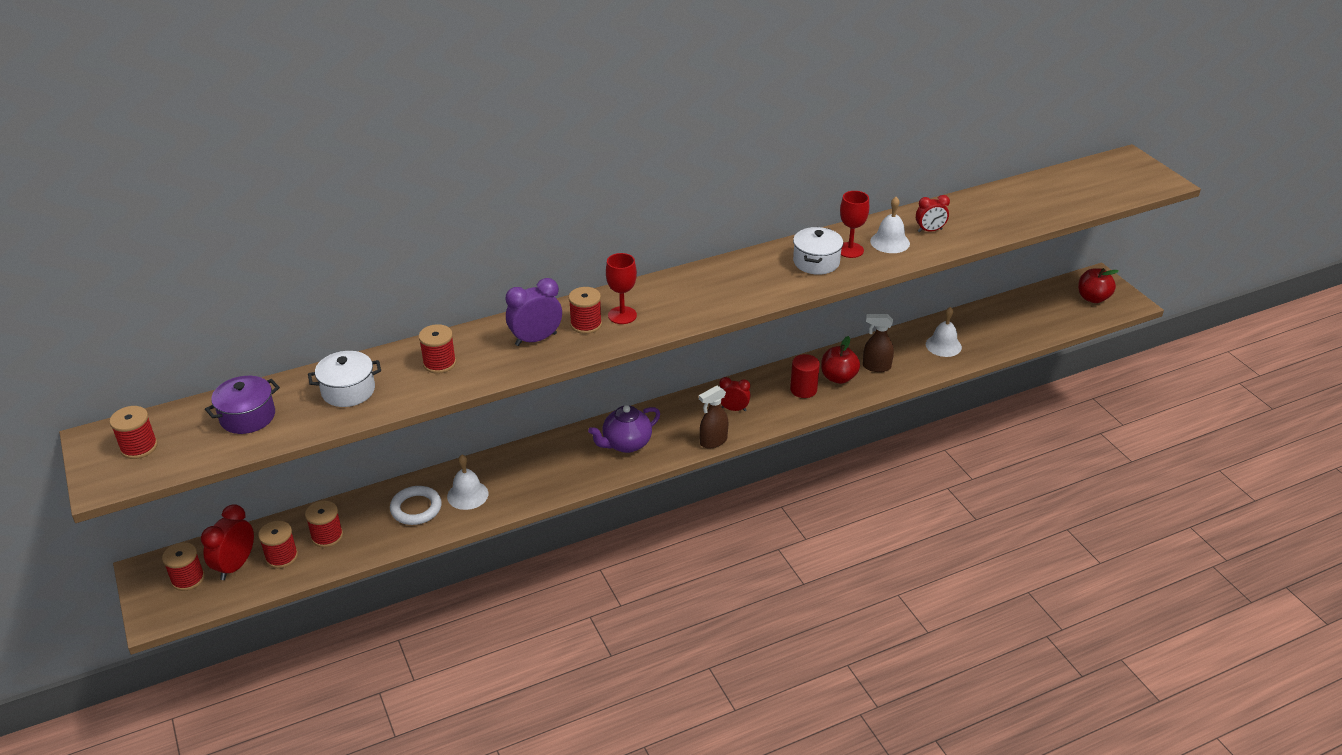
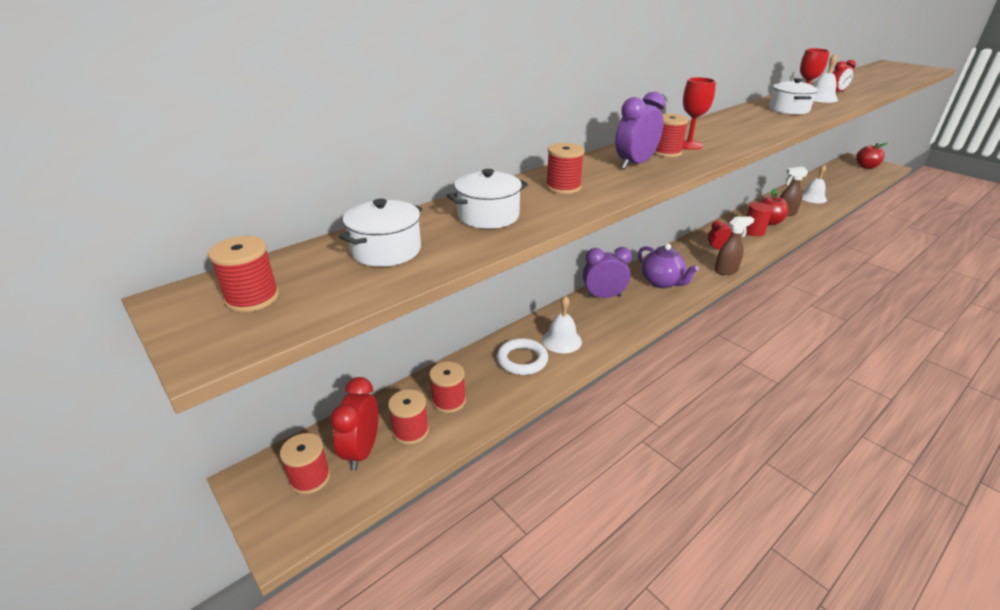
camera: 15 degrees left, 5 degrees down
(247, 417) = (386, 250): purple pot -> white pot
(548, 451) = (603, 296): none -> purple clock
(626, 444) = (662, 282): purple teapot -> purple teapot turned 75 degrees counterclockwise
(713, 441) = (726, 271): brown spray bottle -> brown spray bottle turned 150 degrees counterclockwise

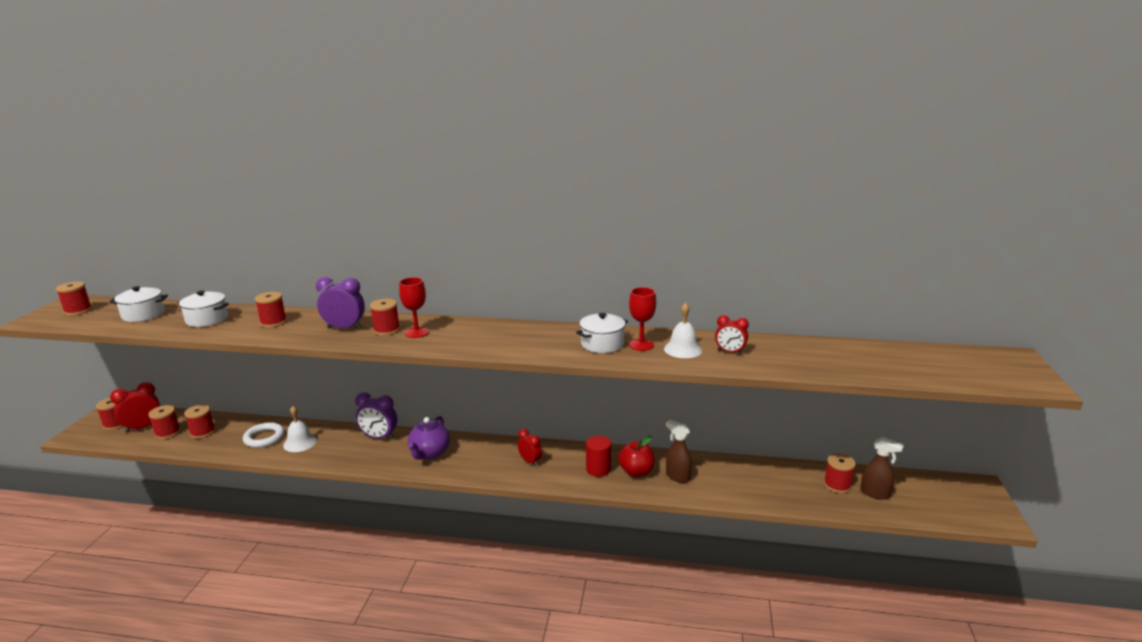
camera: 50 degrees right, 10 degrees down
(603, 296) = (379, 437): purple clock -> purple clock turned 150 degrees clockwise
(726, 271) = (487, 476): brown spray bottle -> brown spray bottle (875, 493)
(812, 198) = (756, 483): white bell -> none
(830, 182) = (837, 485): none -> red spool
(866, 167) = (956, 501): red apple -> none

